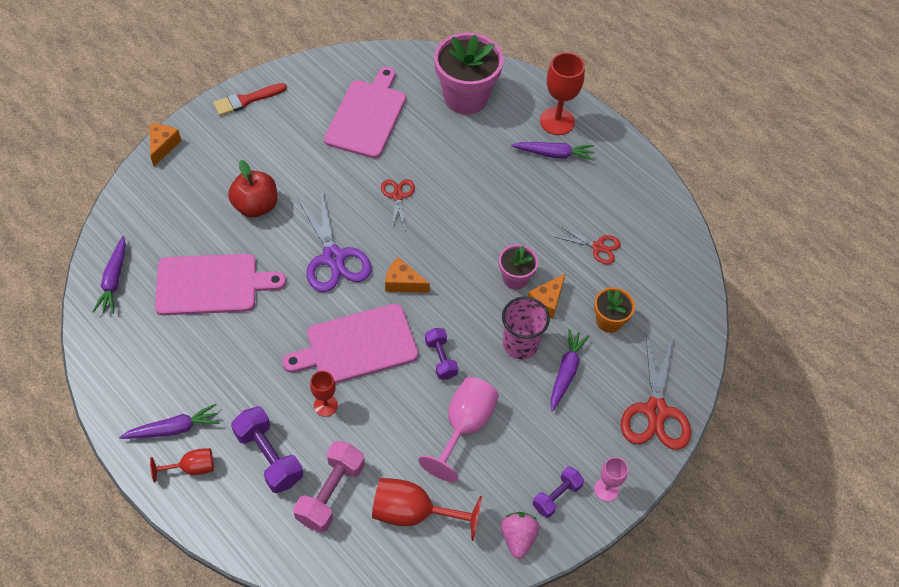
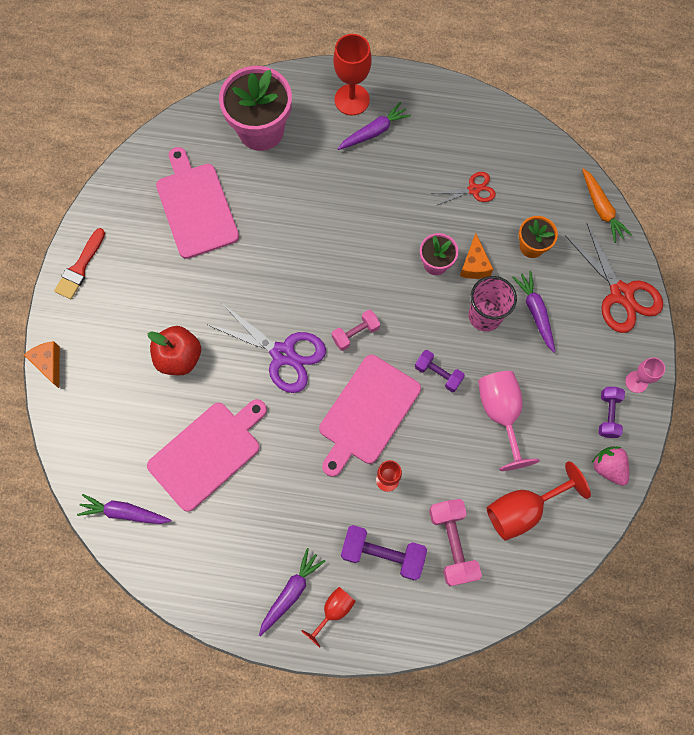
camera: 35 degrees left, 15 degrees up
(114, 280) = (124, 512): purple carrot -> purple carrot turned 135 degrees clockwise
(398, 196) = (285, 261): red scissors -> none
(403, 283) = (355, 333): orange cheese -> pink dumbbell
(697, 335) = (601, 209): none -> orange carrot

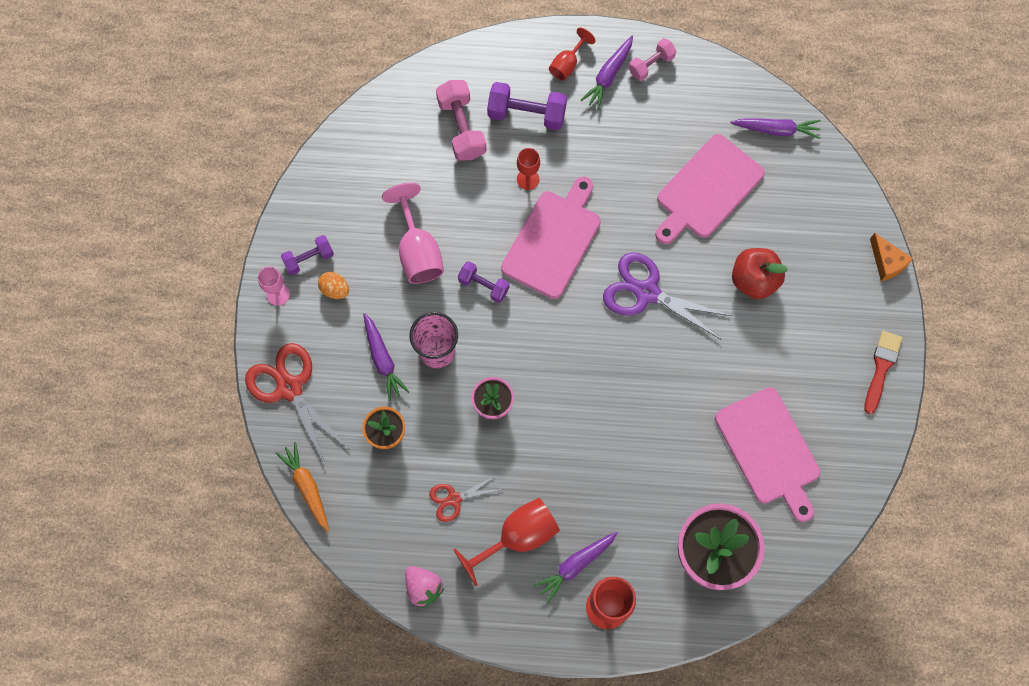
camera: 175 degrees right, 0 degrees up
(355, 333) = (573, 320): pink dumbbell -> pink dumbbell (651, 65)
(474, 265) = (450, 408): orange cheese -> none
(522, 509) = (395, 163): red goblet -> red goblet (518, 537)
(581, 382) = (335, 289): none -> orange egg
(608, 415) = (309, 259): purple dumbbell -> purple dumbbell turned 60 degrees clockwise
(608, 467) = (311, 208): pink strawberry -> pink strawberry (423, 587)

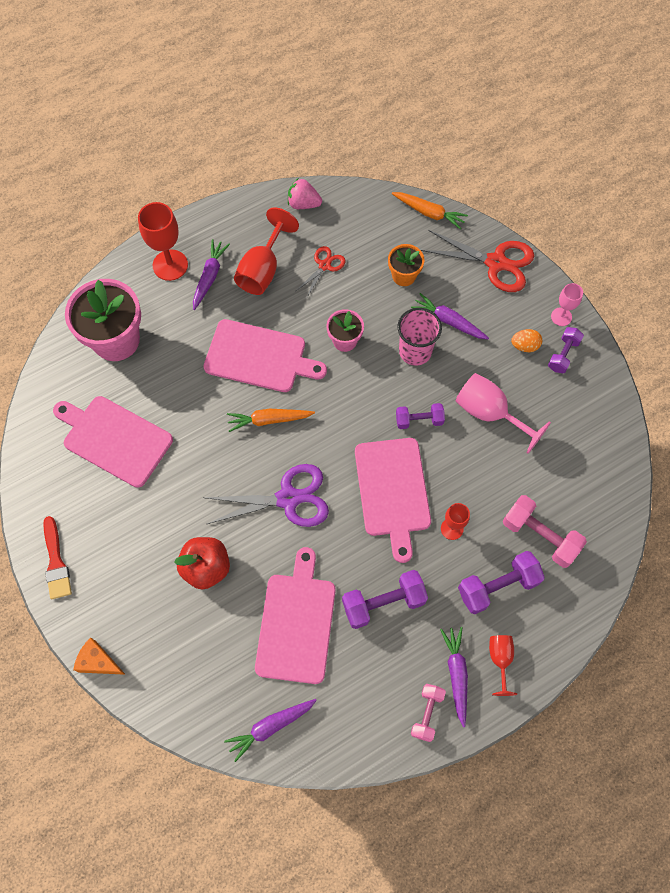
camera: 145 degrees right, 5 degrees down
(584, 443) = (259, 357): none -> pink cutting board
(616, 374) = (269, 420): none -> orange carrot
(626, 160) = (383, 603): none -> purple dumbbell

